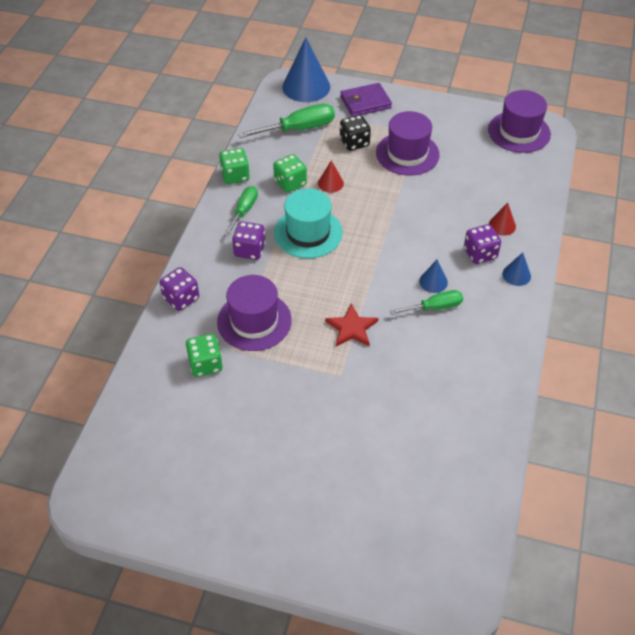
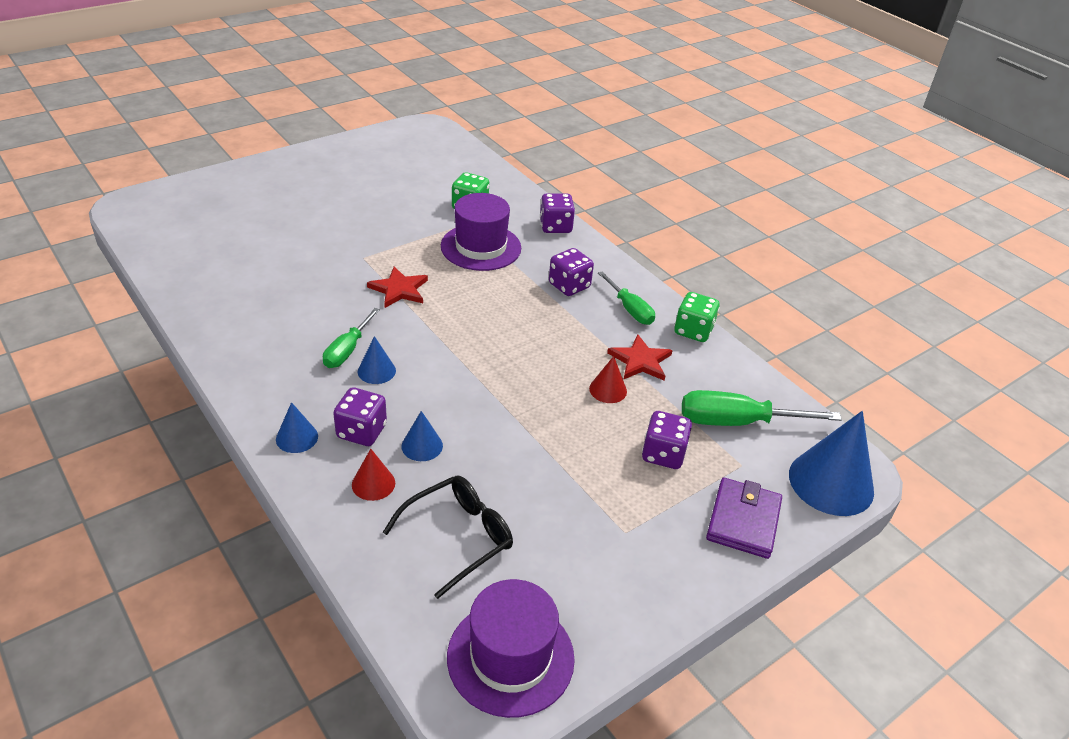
camera: 125 degrees right, 10 degrees down
(290, 183) = (640, 361): green dice -> red star
(298, 129) = (737, 422): green screwdriver -> green screwdriver turned 75 degrees clockwise
(308, 233) = (549, 331): turquoise hat -> none
(354, 143) = (663, 454): black dice -> purple dice
(407, 154) = (592, 489): purple hat -> none
(458, 225) = (422, 446): none -> blue cone
(490, 178) = (458, 537): none -> black glasses

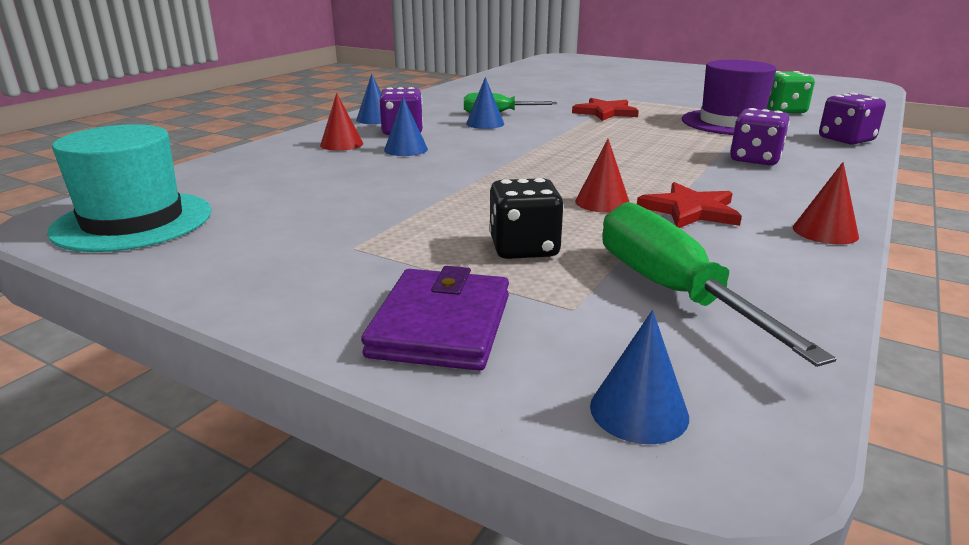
camera: 70 degrees right, 15 degrees down
(458, 537) = (293, 178): black glasses -> none
(510, 657) = (133, 221): purple hat -> turquoise hat
(630, 309) = (782, 191): green screwdriver -> none
(663, 454) = (524, 248): purple dice -> black dice
(693, 331) = (825, 231): green dice -> red cone
(743, 521) = (441, 325): purple wallet -> purple wallet turned 75 degrees counterclockwise
(831, 482) = (639, 411): blue cone -> blue cone, size x0.49

